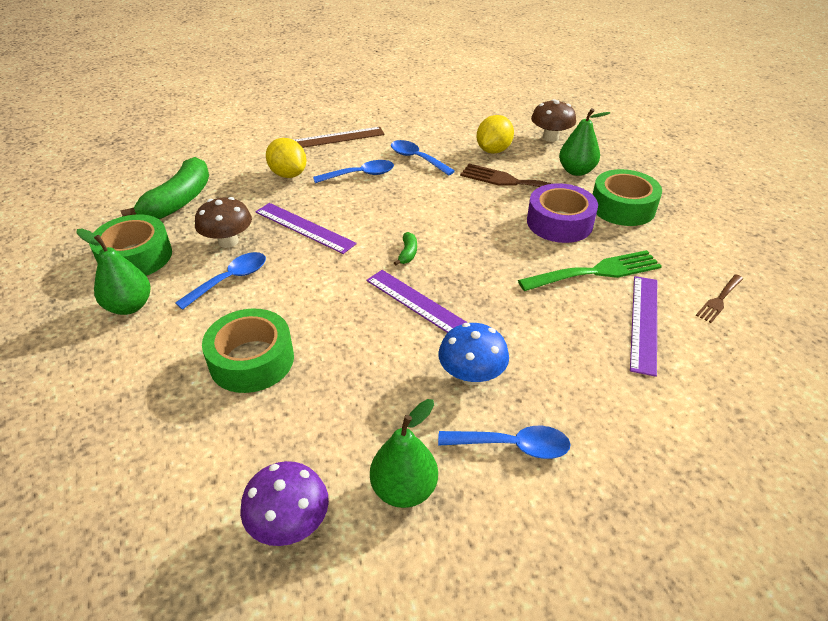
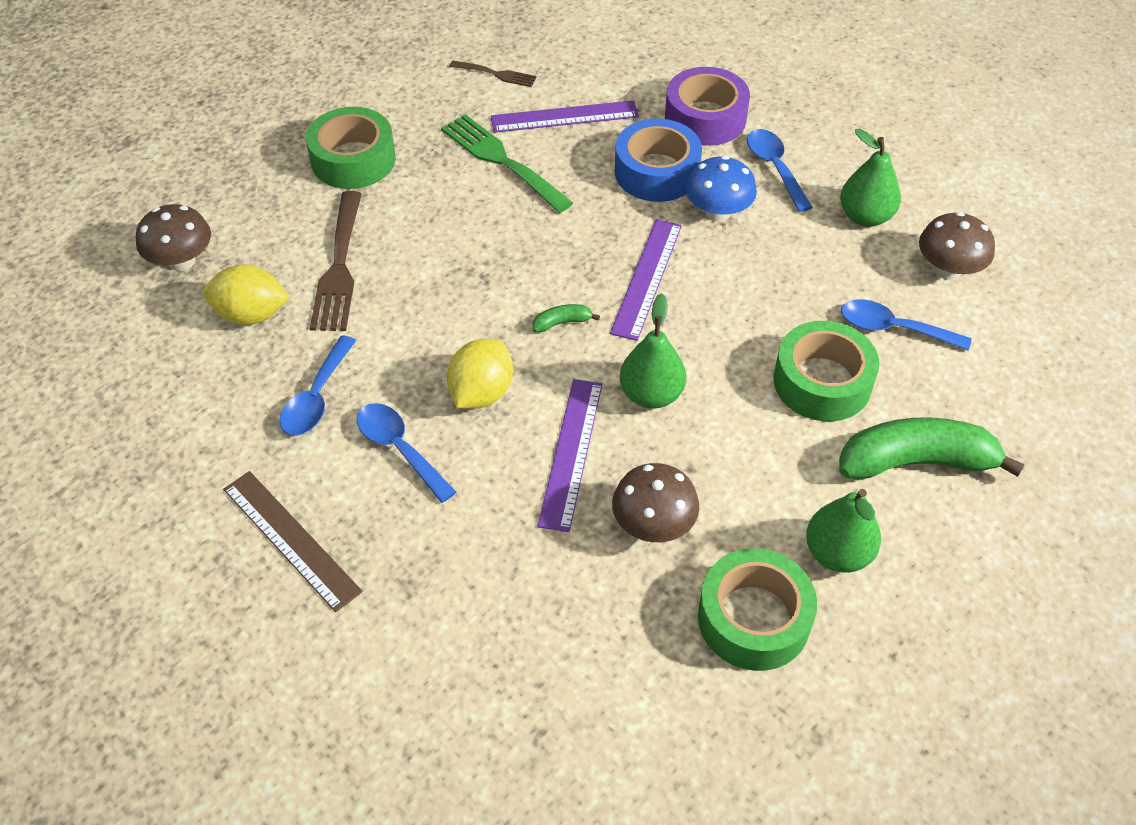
camera: 115 degrees left, 10 degrees up
(179, 201) = (598, 659): green banana -> green banana (916, 462)
(230, 280) = (723, 475): blue spoon -> blue spoon (893, 328)
(288, 174) = (443, 547): yellow lemon -> yellow lemon (481, 393)
(290, 523) = (948, 270): purple mushroom -> brown mushroom
(544, 355) = (656, 172): none -> blue tape
(559, 223) = (418, 206): purple tape -> purple tape (705, 118)
(576, 171) = (277, 215): green pear -> green pear (651, 394)

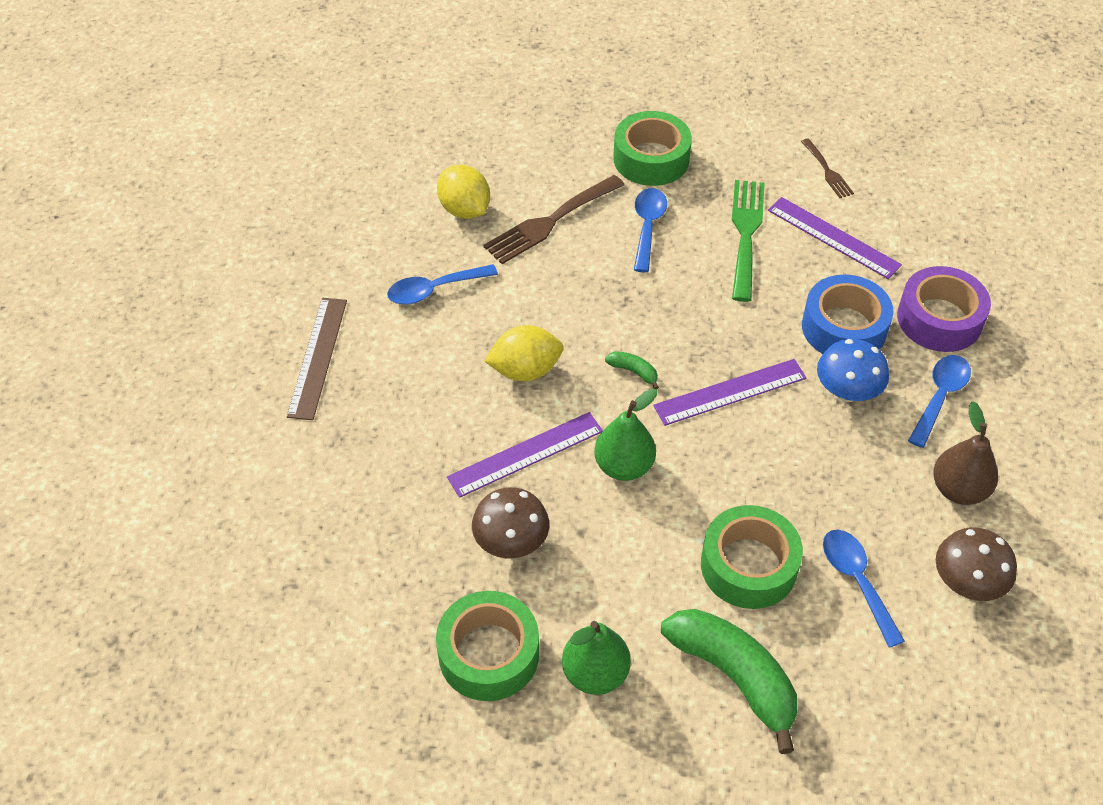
camera: 50 degrees right, 0 degrees up
(182, 261) = (470, 146): brown mushroom -> none
(399, 449) = (436, 360): blue spoon -> blue spoon (647, 227)
(865, 216) = (958, 489): green pear -> brown pear

